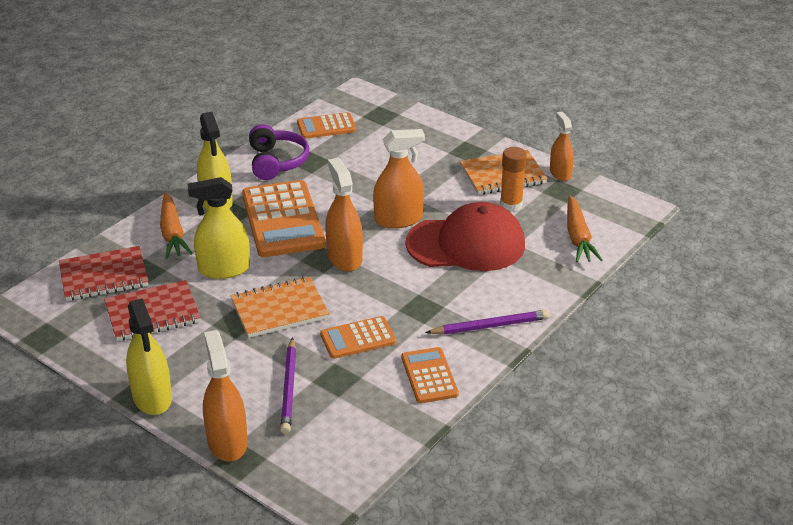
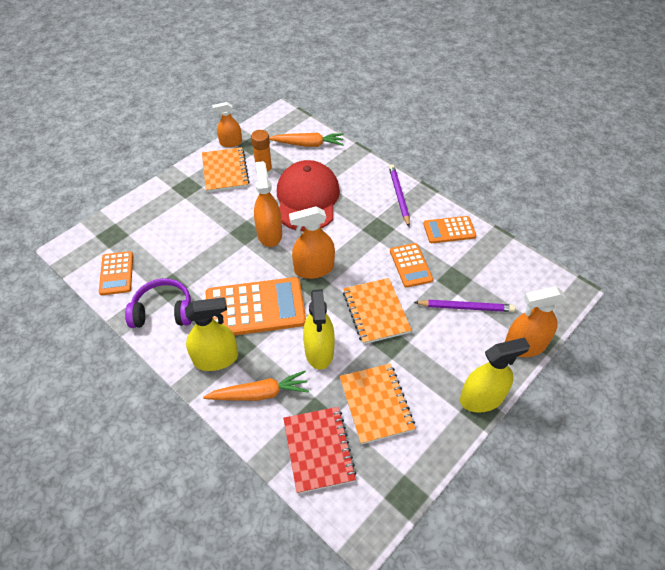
camera: 85 degrees left, 15 degrees up
(152, 313) = (376, 404): red notebook -> orange notebook

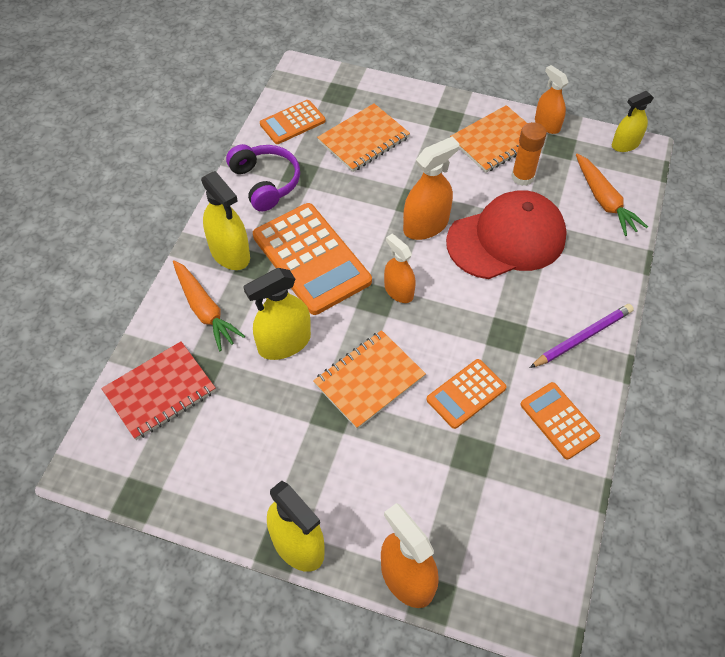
camera: 65 degrees right, 5 degrees up
(273, 117) = (625, 144): none -> yellow spray bottle
(314, 269) = (398, 291): orange spray bottle -> orange spray bottle, size x0.66
(376, 404) = (239, 427): orange notebook -> orange notebook (364, 140)
(465, 307) = (432, 483): purple pencil -> none

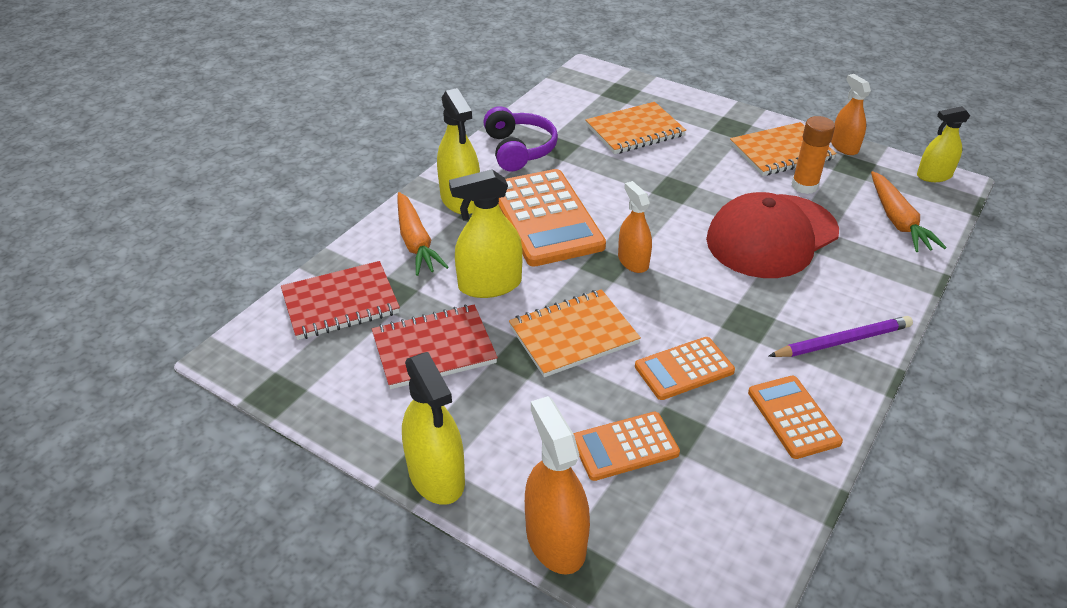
camera: 15 degrees right, 15 degrees down
(257, 421) = (434, 349): none -> red notebook
(292, 122) = (564, 107): orange calculator -> orange calculator (625, 446)
(426, 225) = (681, 210): orange spray bottle -> none
(506, 239) = (771, 236): red cap -> red cap turned 150 degrees clockwise

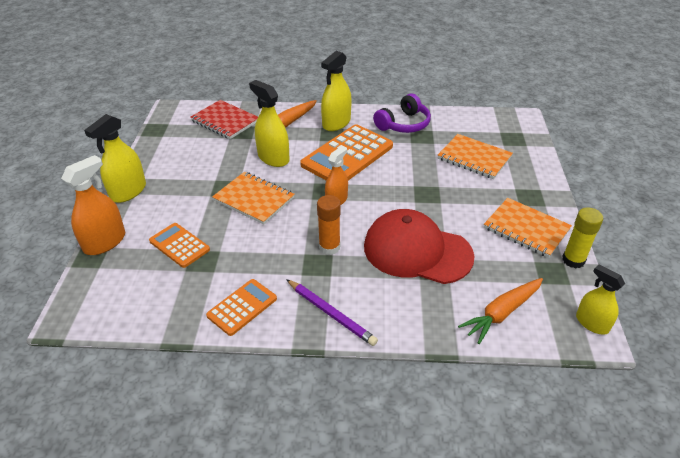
camera: 60 degrees right, 0 degrees up
(434, 349) = (212, 159): red notebook -> none
(684, 369) = (255, 249): orange calculator -> none
(804, 186) = (494, 252): orange glue stick -> orange glue stick (329, 247)
(844, 146) = (573, 260): orange spray bottle -> yellow glue stick

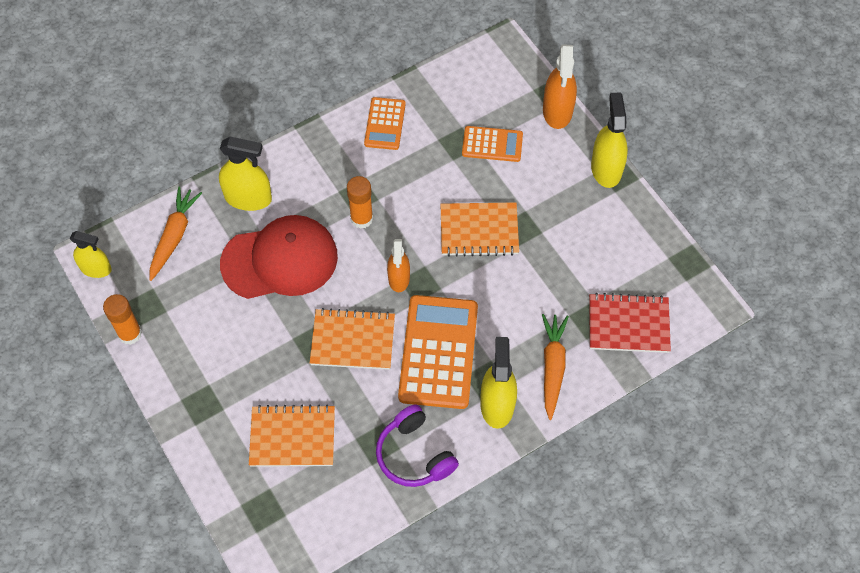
camera: 145 degrees right, 20 degrees up
(273, 158) = (514, 298): yellow spray bottle -> yellow spray bottle (248, 198)
(331, 313) = (311, 158): purple pencil -> none
(403, 124) = (414, 455): purple headphones -> purple headphones turned 45 degrees counterclockwise
(526, 229) = (189, 350): orange notebook -> orange notebook (353, 340)
(573, 260) = (130, 334): yellow glue stick -> orange glue stick

